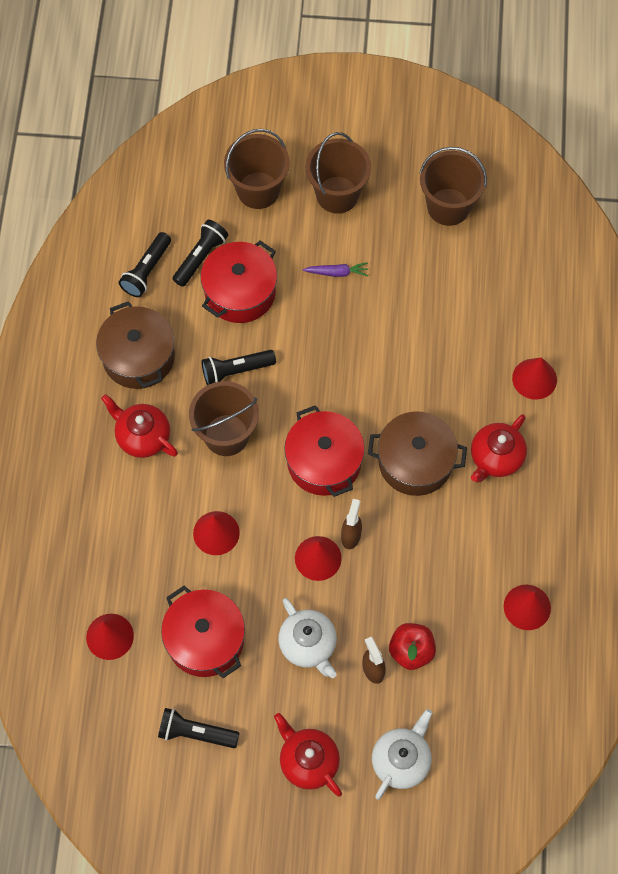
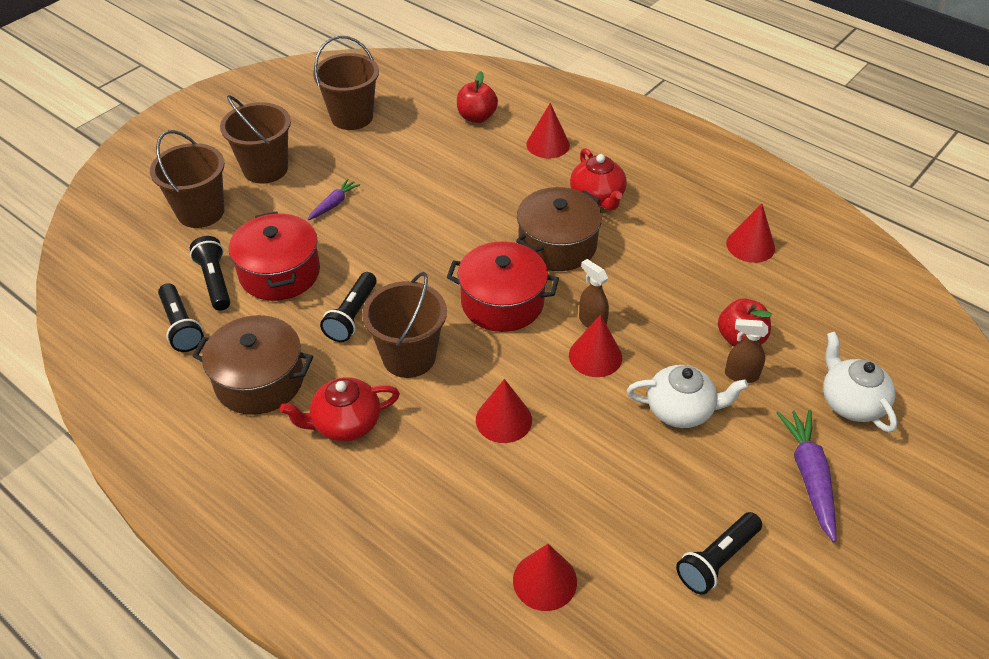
camera: 55 degrees left, 20 degrees down
(205, 639) = (614, 492): red pot -> none
(308, 761) = (809, 476): red teapot -> purple carrot
(526, 300) = (476, 117): none -> red apple

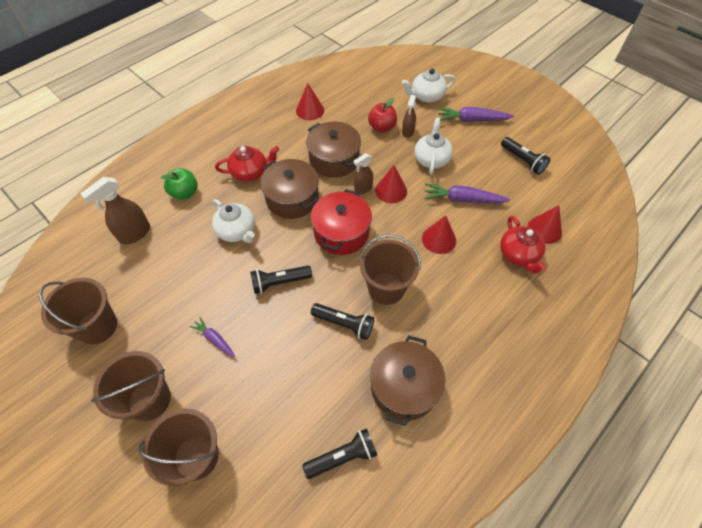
camera: 85 degrees left, 10 degrees up
(215, 281) = (292, 432): black flashlight -> black flashlight (279, 282)
(279, 273) = (290, 379): red pot -> none
(345, 424) = (443, 327): red teapot -> red teapot (518, 255)
(476, 117) = (134, 234): red apple -> brown spray bottle
(491, 200) = (237, 231): none -> white teapot
(548, 144) = (185, 193): red cone -> green apple
(594, 454) = (462, 199): none -> purple carrot
(646, 283) = (334, 159): none -> brown pot

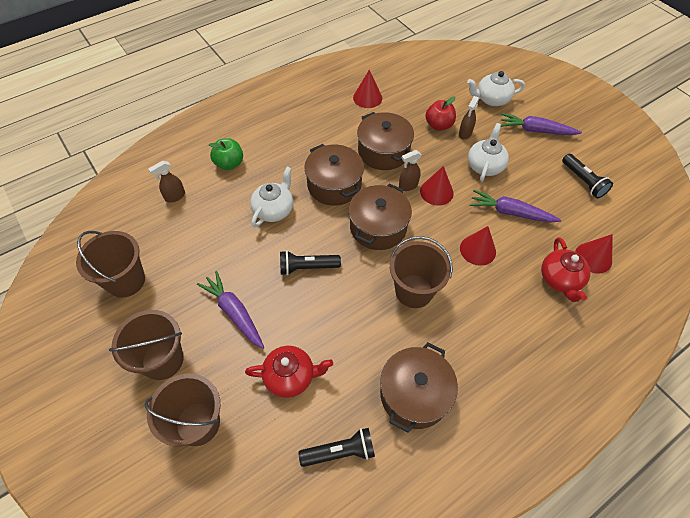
camera: 10 degrees right, 0 degrees up
(134, 234) = (175, 196): brown spray bottle -> brown spray bottle, size x0.64
(214, 339) = (234, 312): purple carrot -> purple carrot, size x1.71
(237, 231) = (274, 210): white teapot -> white teapot turned 120 degrees counterclockwise
(250, 172) = (297, 152): red teapot -> red teapot (290, 376)
(341, 232) = (378, 227): red pot -> brown pot
(344, 324) = (364, 320): black flashlight -> none

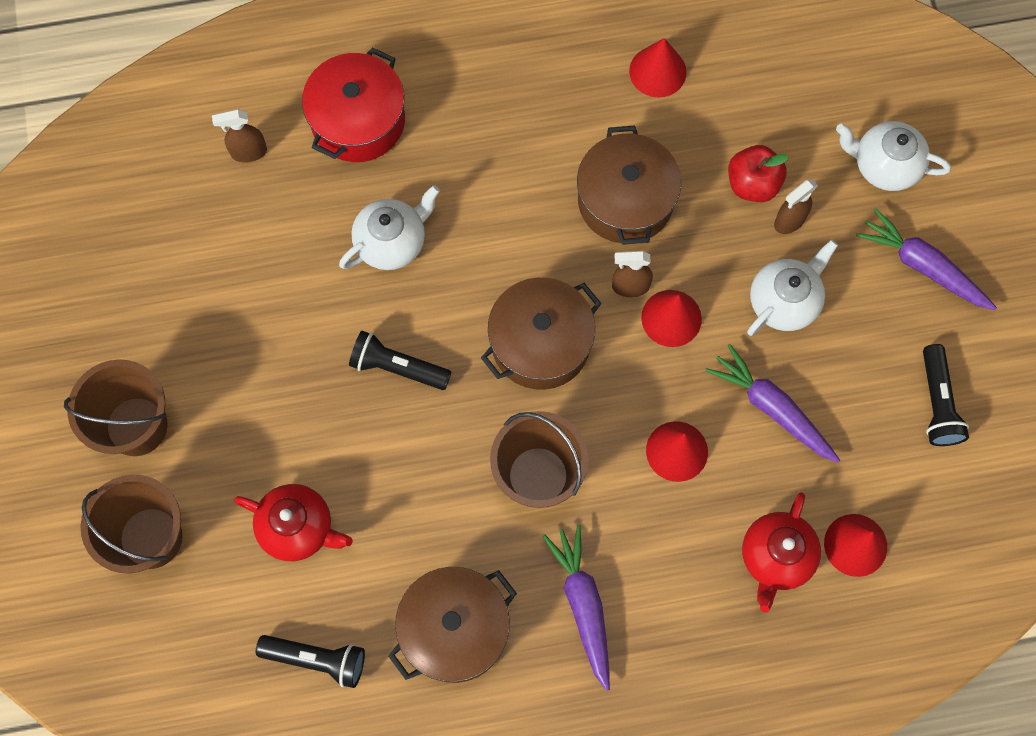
camera: 25 degrees right, 15 degrees up
(126, 281) = (127, 276): brown bucket -> none
(229, 163) = (358, 121): green apple -> red pot
(234, 312) = (260, 396): purple carrot -> purple carrot (583, 605)
(334, 185) = (509, 234): brown pot -> none

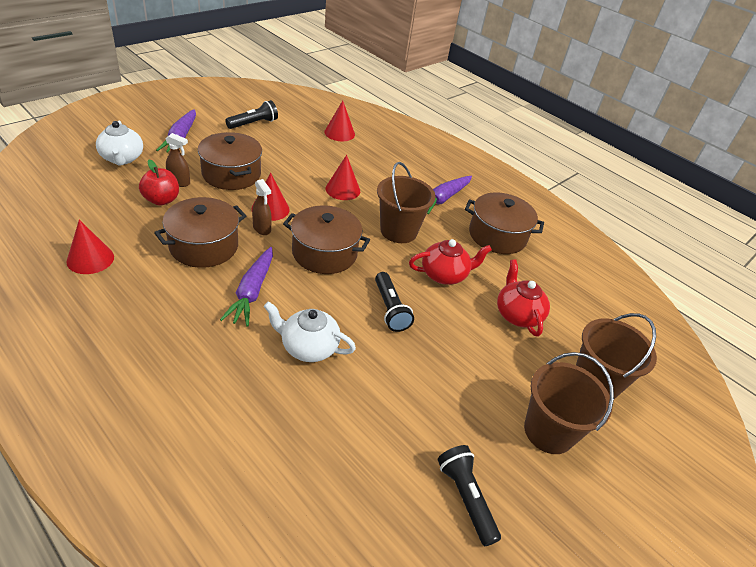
camera: 130 degrees left, 30 degrees down
(248, 152) = (292, 480): brown spray bottle -> none
(317, 660) = (564, 279): black flashlight -> black flashlight (466, 497)
(358, 121) = (218, 413): red pot -> none
(772, 408) = (295, 166): purple carrot -> purple carrot (252, 292)
(776, 557) = (365, 151): red teapot -> red teapot (444, 275)
(784, 301) = (231, 174): white teapot -> brown pot

